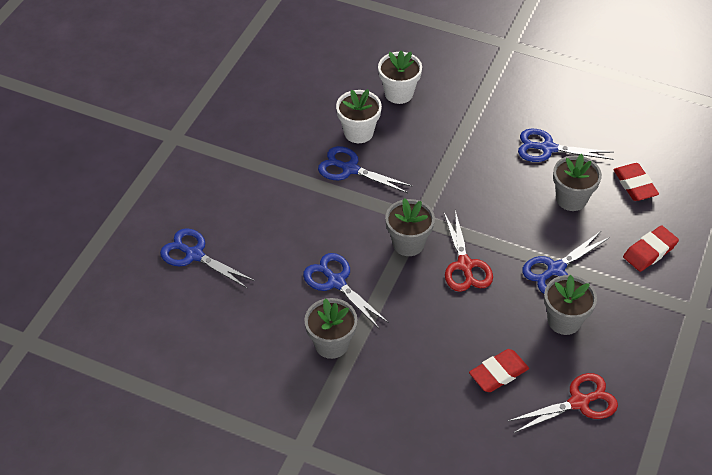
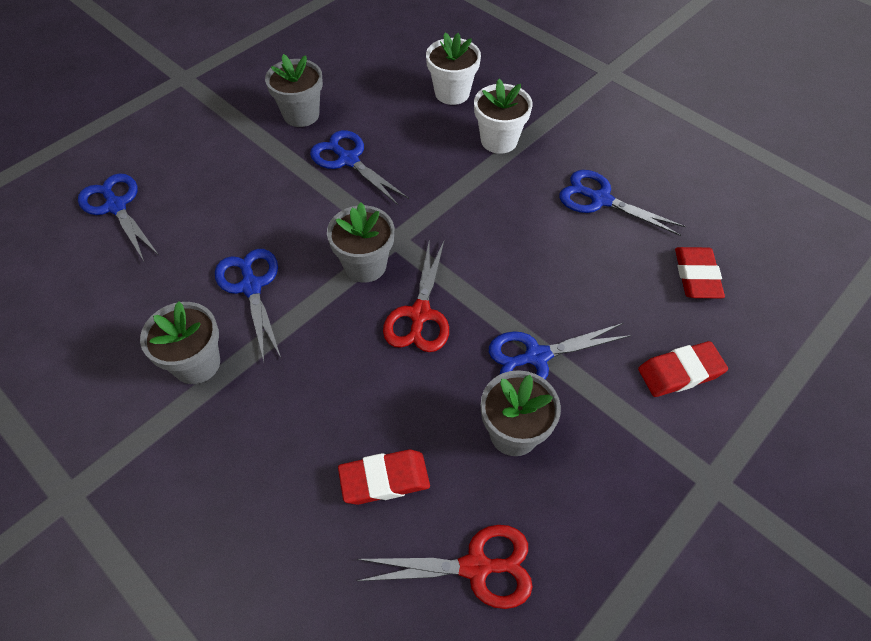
camera: 20 degrees right, 5 degrees up
(358, 132) = (382, 122): white flower pot -> white flower pot (499, 140)
(571, 199) = (601, 270): grey flower pot -> grey flower pot (301, 115)

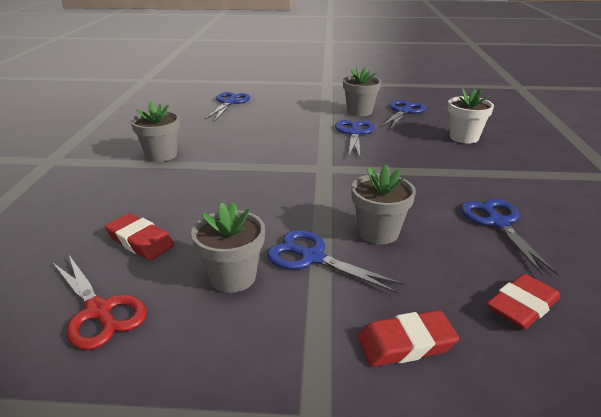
camera: 50 degrees right, 25 degrees down
(251, 286) = (228, 147): blue scissors -> blue scissors (404, 111)
(365, 265) = (290, 168): grey flower pot -> grey flower pot (378, 232)
(420, 314) = (281, 199): red scissors -> none
(499, 140) = (462, 165): white flower pot -> none
(680, 372) = (406, 343): red eraser -> red eraser turned 45 degrees counterclockwise

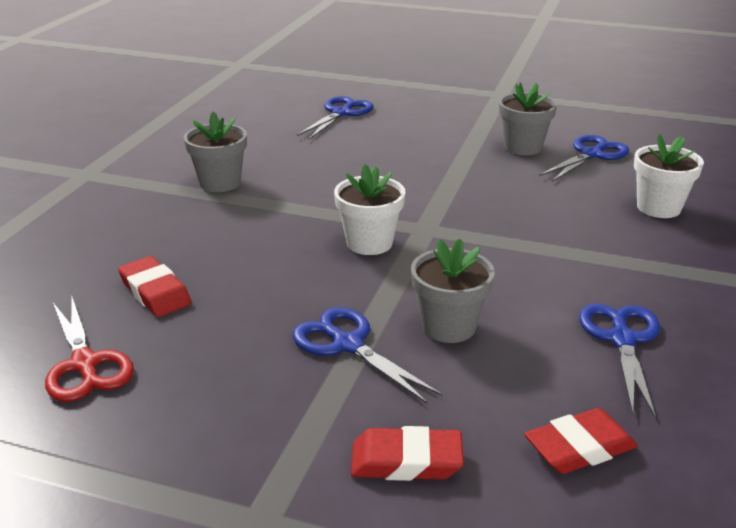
camera: 15 degrees right, 0 degrees up
(233, 277) = (243, 352): grey flower pot -> none
(291, 182) = (369, 243): none -> white flower pot
(354, 133) = (495, 181): blue scissors -> none

